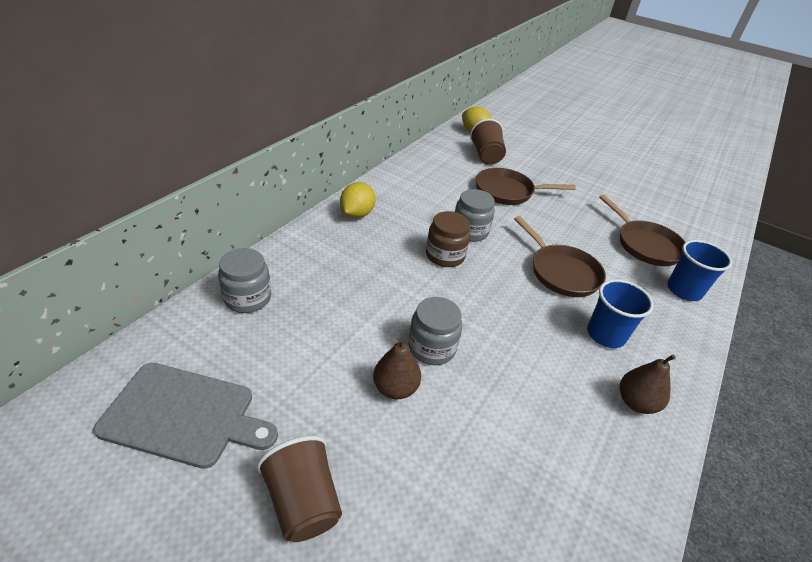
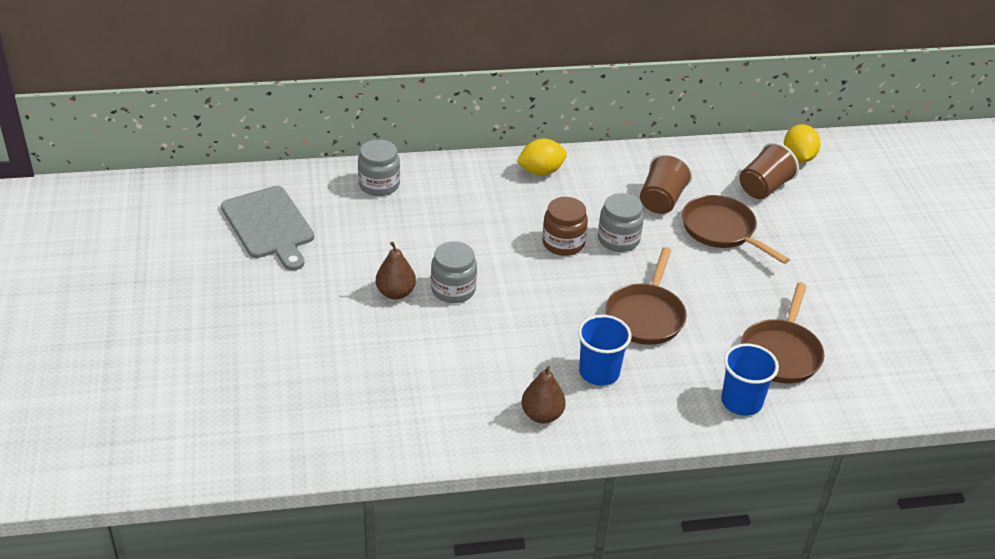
camera: 50 degrees right, 0 degrees up
(303, 502) = (276, 303): brown cup -> brown cup (661, 200)

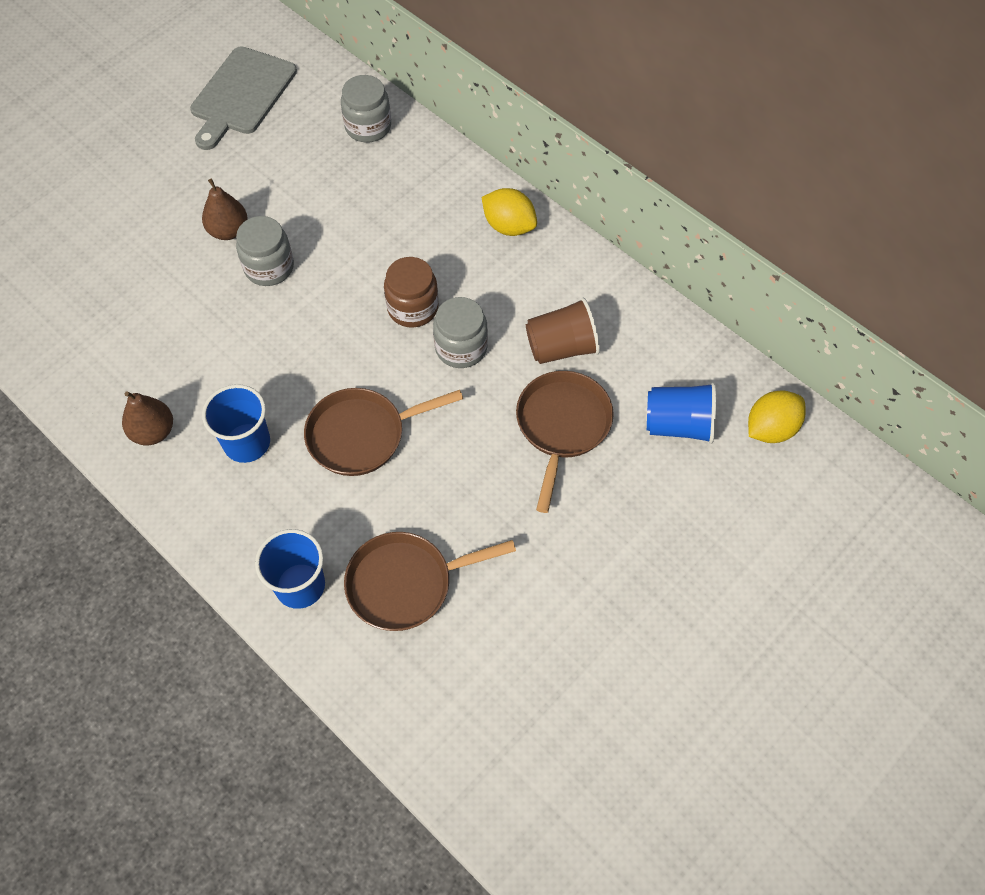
camera: 55 degrees right, 20 degrees up
(763, 187) = (678, 425): brown cup -> blue cup

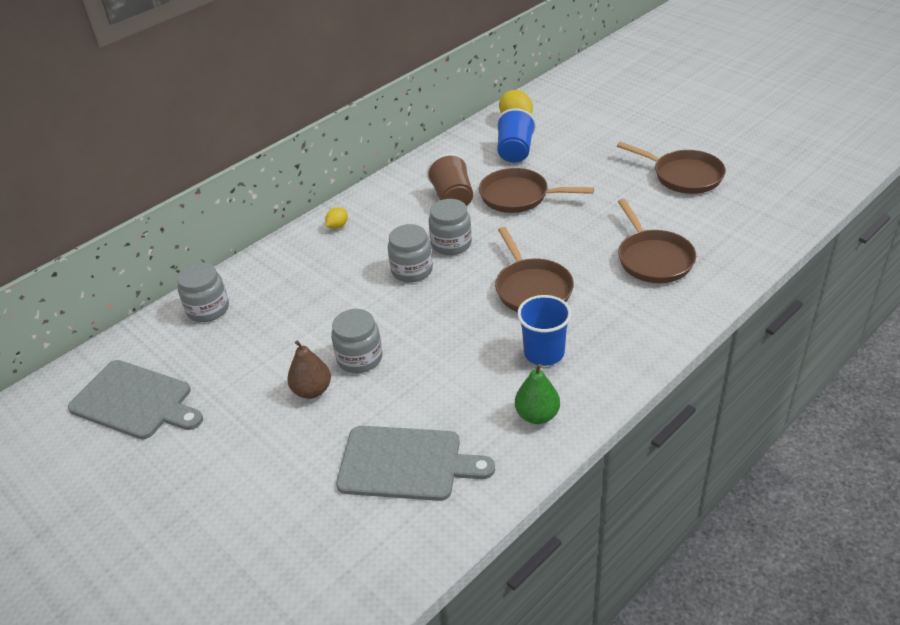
camera: 85 degrees left, 20 degrees down
(114, 316) = (406, 464): none -> grey cutting board
(153, 432) = (537, 415): brown pear -> green pear
(300, 585) = (666, 310): blue cup -> none
(413, 308) = (412, 270): brown jar -> grey jar
(509, 226) = (337, 226): yellow lemon -> yellow lemon, size x0.58
(606, 655) = (683, 176): none -> brown pan

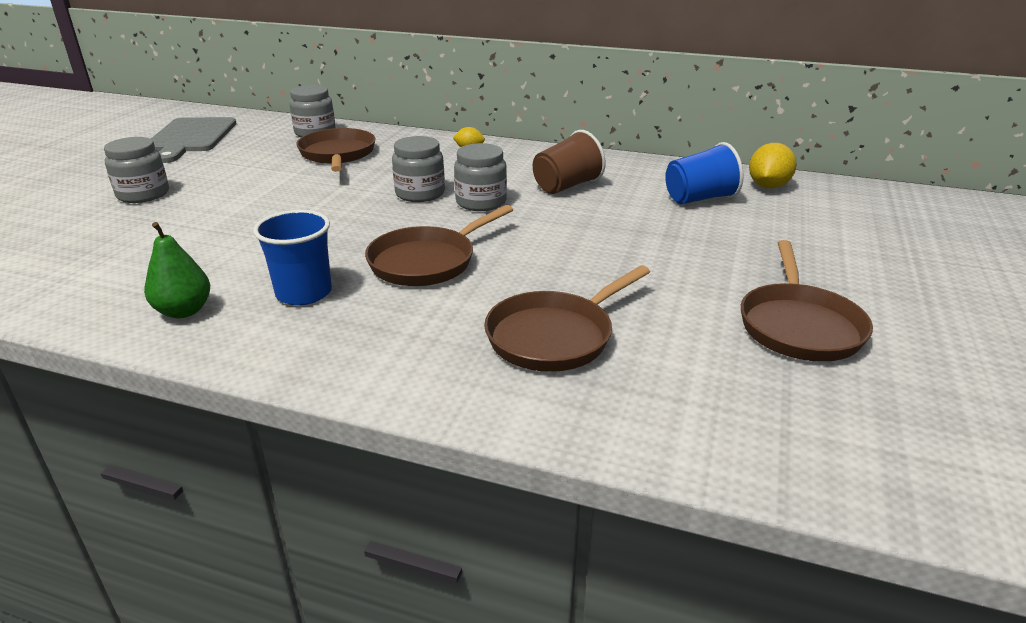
camera: 60 degrees right, 10 degrees down
(312, 390) = (212, 191): brown pear -> none
(360, 358) = (265, 200): grey jar -> grey jar (143, 194)
(406, 464) = (103, 254): grey cutting board -> none
(519, 196) = (608, 219): brown pan -> brown pan (338, 155)

